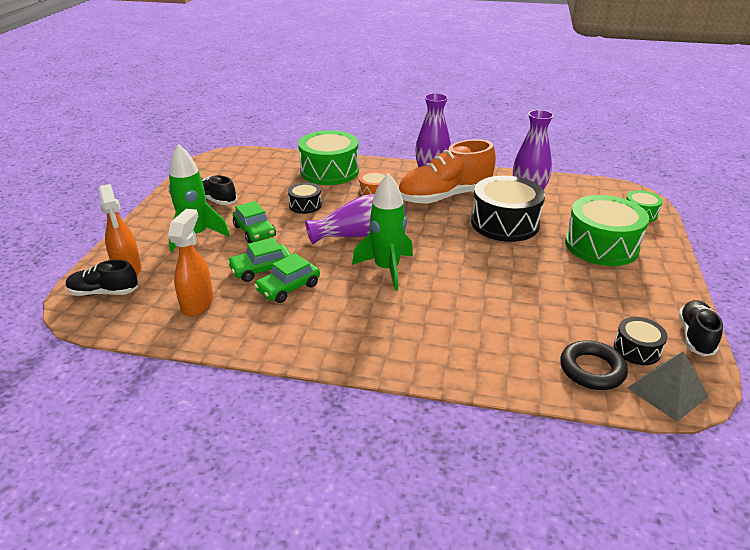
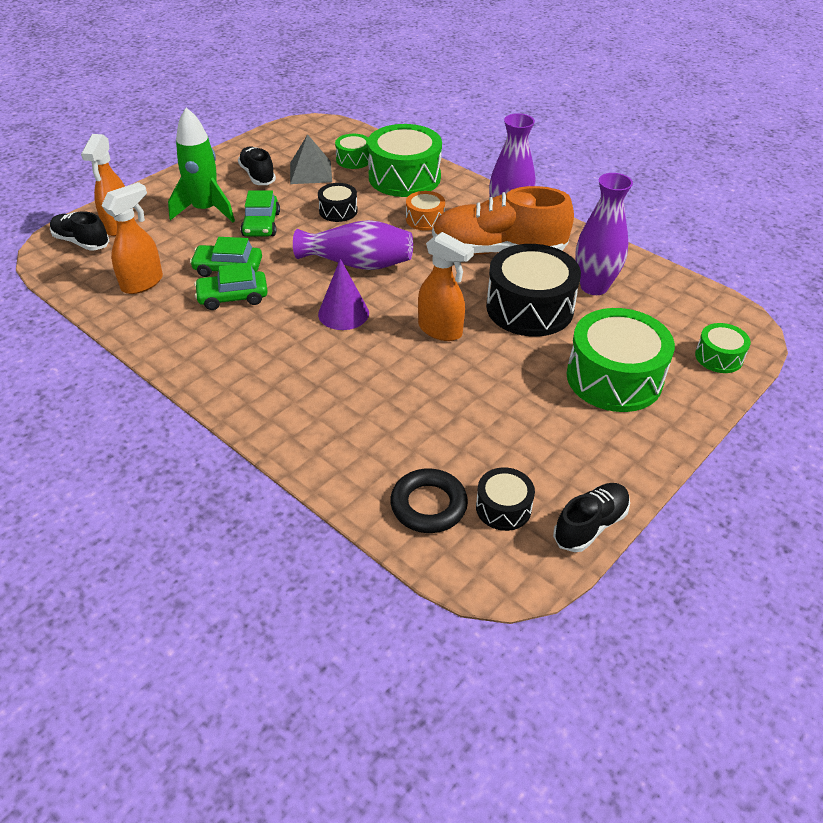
camera: 30 degrees right, 10 degrees up
(279, 170) = (353, 159): none -> green drum
(386, 269) = (343, 313): green rocket -> purple cone
(466, 256) = (441, 330): none -> orange spray bottle
(667, 392) = (480, 564): grey pyramid -> grey pyramid (310, 172)

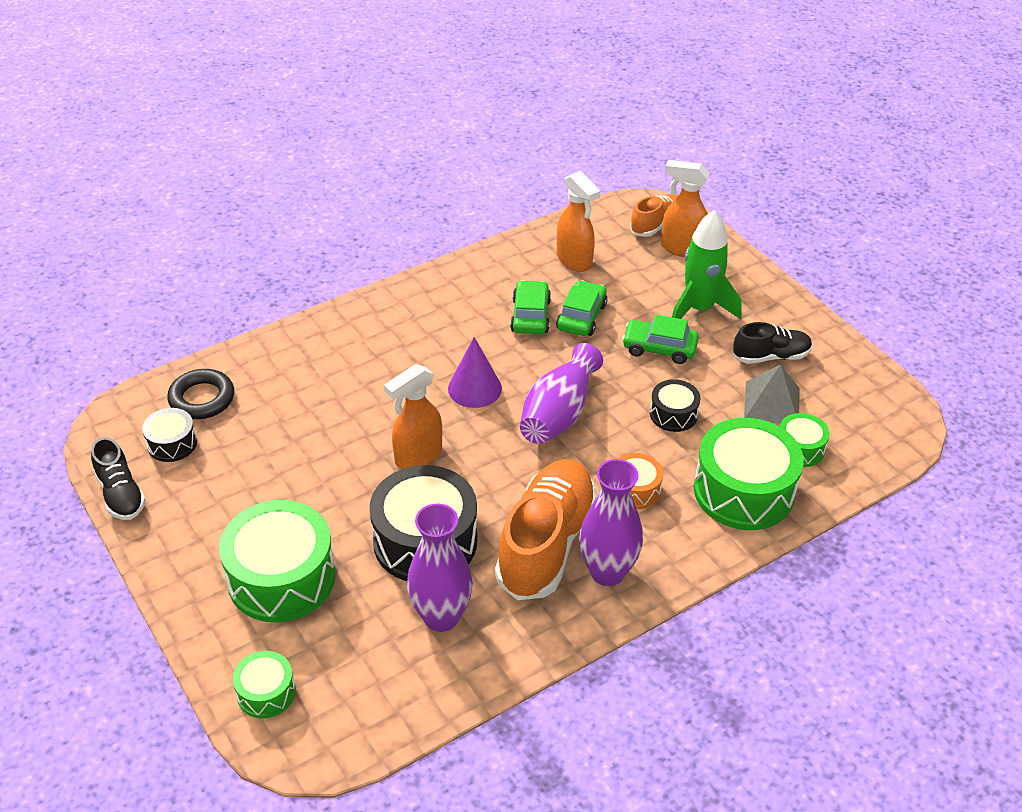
camera: 105 degrees right, 0 degrees up
(81, 242) = (658, 225): black shoe -> orange shoe

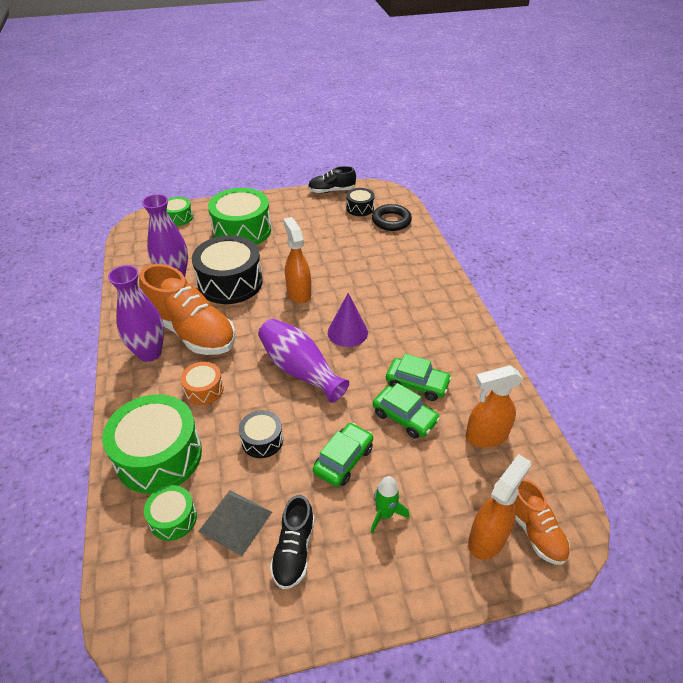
camera: 110 degrees right, 0 degrees up
(699, 309) = (385, 514): green rocket -> green rocket, size x0.55

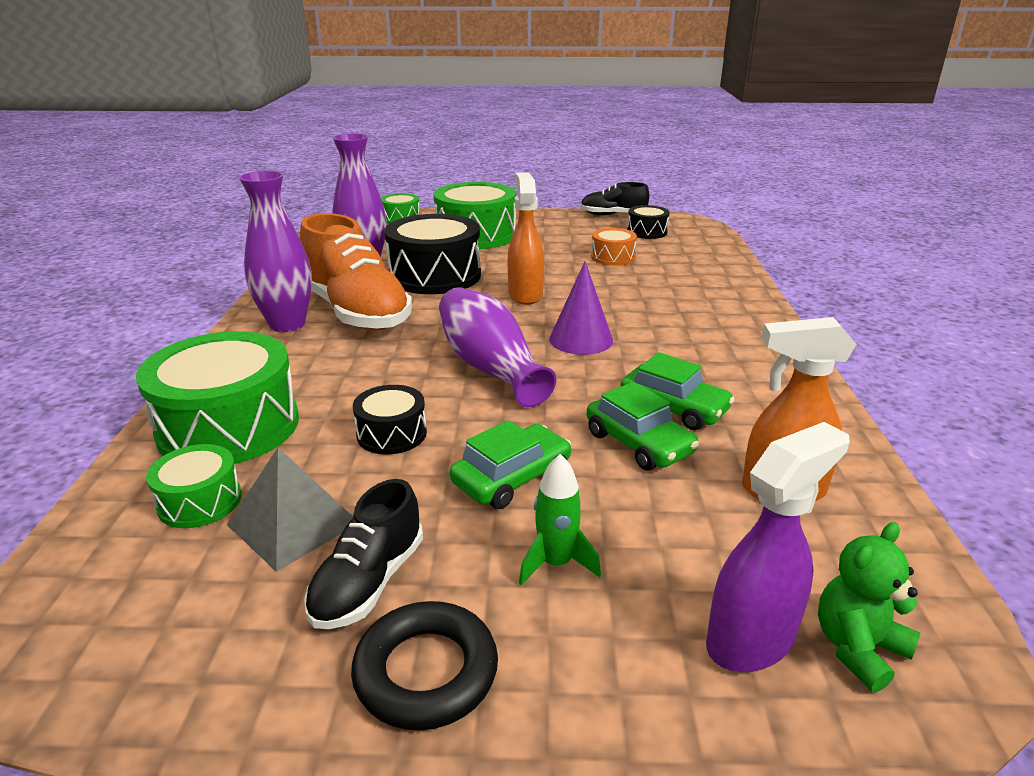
camera: 15 degrees right, 15 degrees down
(204, 389) = (338, 368): orange drum -> orange drum (613, 257)
(391, 221) = (688, 246): black ring -> black ring (426, 672)
(487, 538) = (751, 640): orange spray bottle -> purple spray bottle
(534, 531) = (857, 648): orange shoe -> green teddy bear

